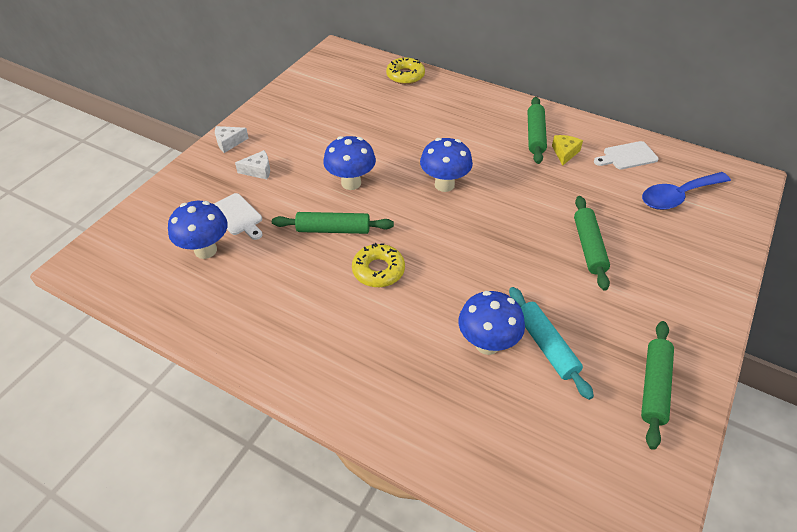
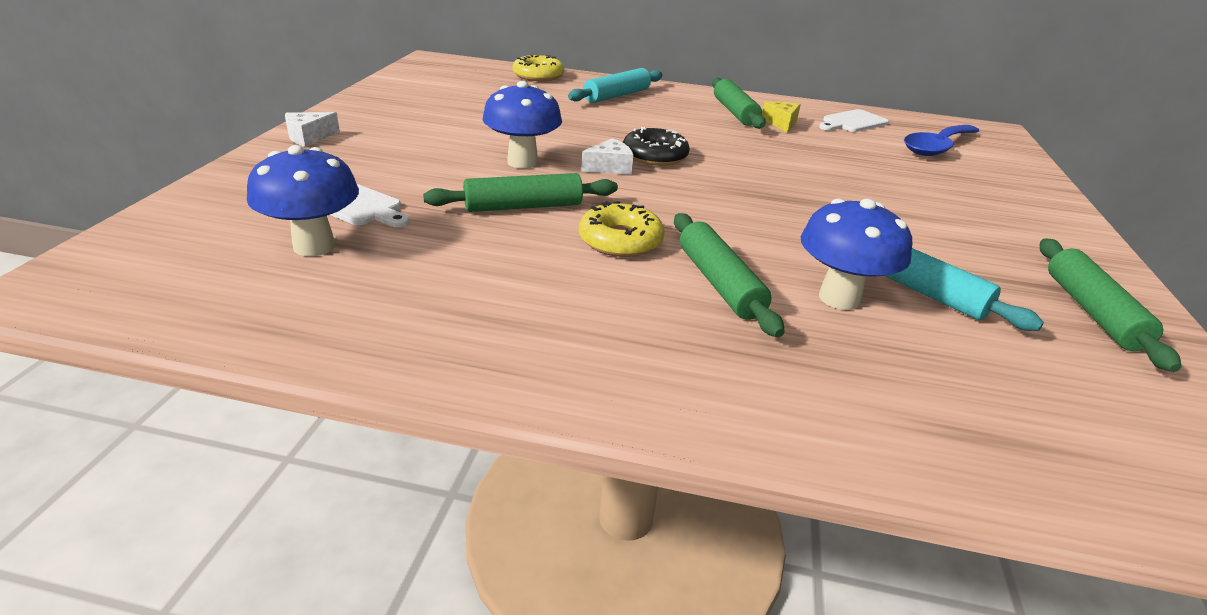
camera: 20 degrees left, 15 degrees down
(258, 170) = (370, 160): white cheese -> white cheese (609, 167)
(444, 185) = (654, 156): blue mushroom -> black donut
(453, 106) = (616, 96): none -> turquoise rolling pin
(589, 247) = (881, 193): green rolling pin -> green rolling pin (719, 283)

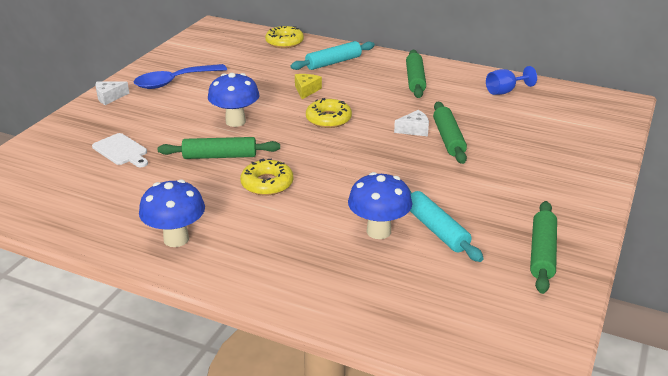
camera: 15 degrees right, 0 degrees up
(314, 246) = (90, 177): blue mushroom -> blue mushroom (176, 239)
(609, 167) = (291, 128): white cheese -> white cheese (414, 130)
(654, 156) = (328, 119): black donut -> yellow donut
(719, 283) = (310, 216): green rolling pin -> green rolling pin (448, 139)
(781, 123) = (444, 91): yellow cheese -> yellow cheese (306, 90)
(853, 122) = (505, 91): white cutting board -> blue goblet
(937, 147) = (554, 118): blue spoon -> blue spoon (174, 82)

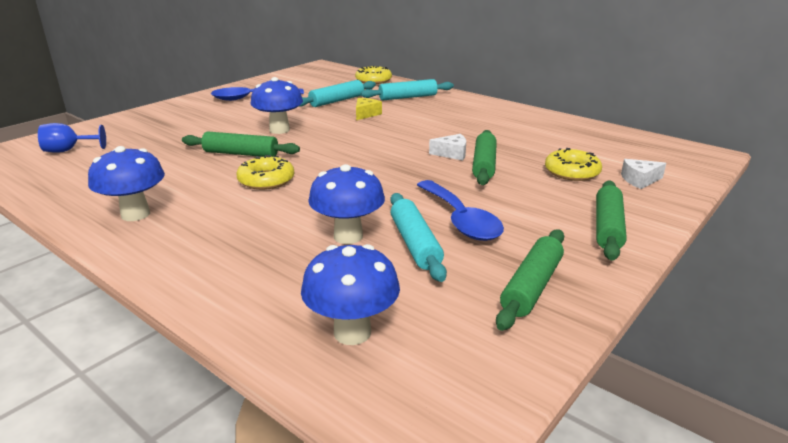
camera: 15 degrees right, 5 degrees down
(109, 97) = (186, 103): white cheese -> white cheese (639, 180)
(121, 151) = (157, 140): white cutting board -> none
(266, 75) = (337, 101): none -> turquoise rolling pin
(328, 119) = (370, 137): yellow donut -> yellow donut (572, 172)
(415, 80) = (480, 116): green rolling pin -> green rolling pin (607, 227)
(435, 314) = (352, 332): none -> blue mushroom
(459, 201) = (461, 220): none -> blue spoon
(505, 91) = (571, 133): blue goblet -> blue goblet (68, 150)

